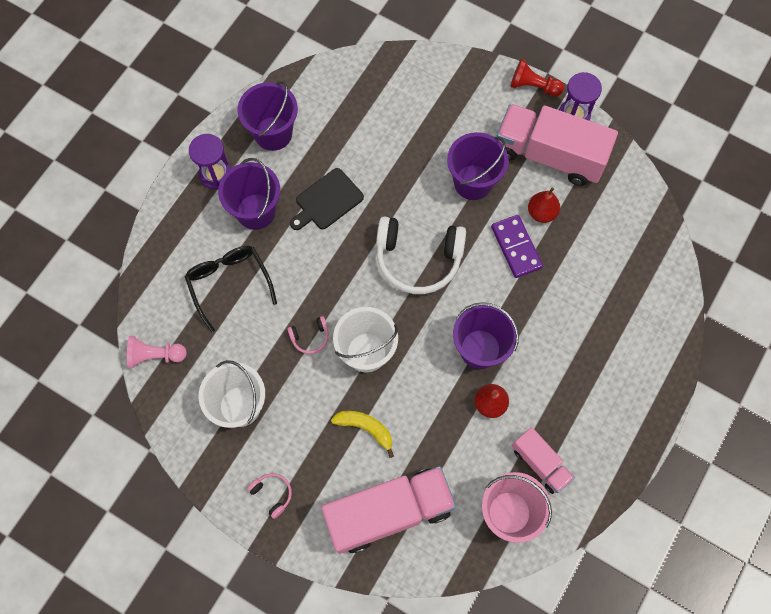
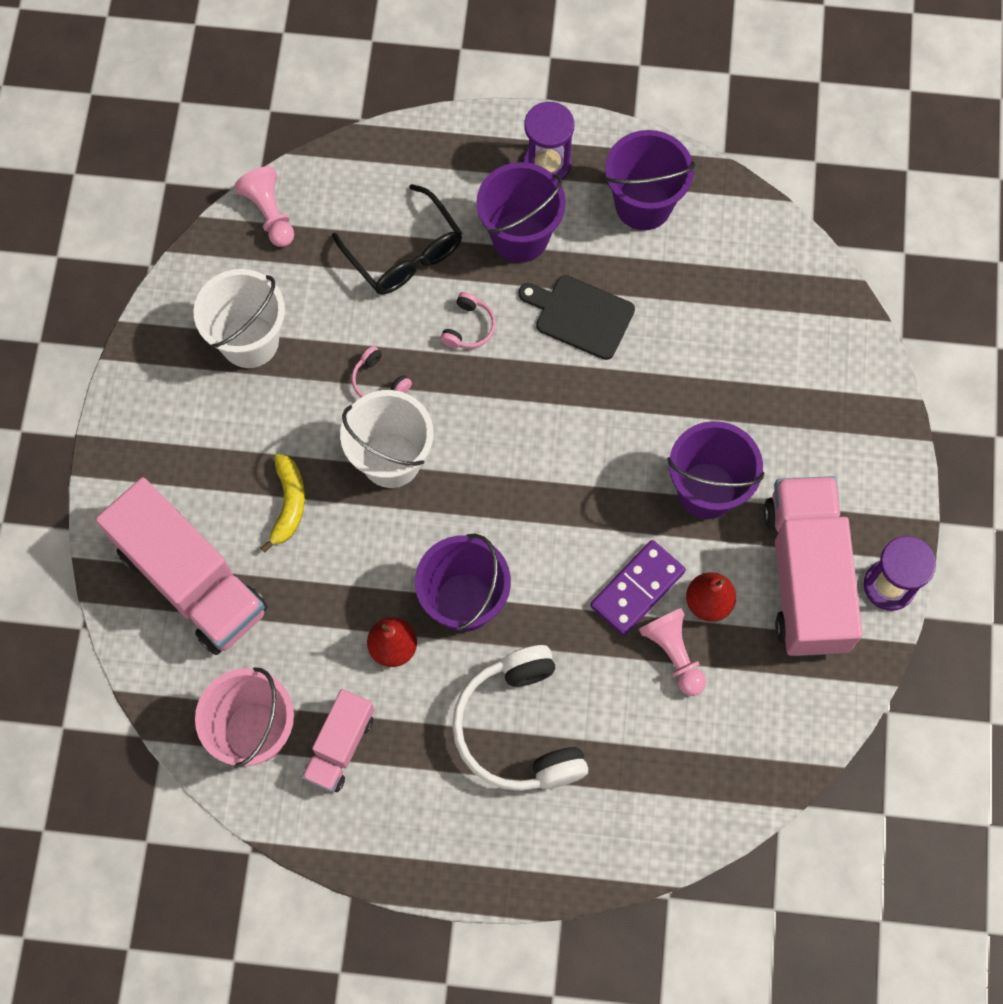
camera: 65 degrees right, 0 degrees up
(229, 284) = (404, 252): black glasses -> black glasses turned 105 degrees clockwise
(272, 494) = (155, 431): pink headphones -> pink headphones (468, 327)
(418, 259) = (555, 467): white headphones -> white headphones (519, 728)
(533, 86) = (905, 510): red pawn -> none
(564, 245) = (673, 654): none -> pink pawn

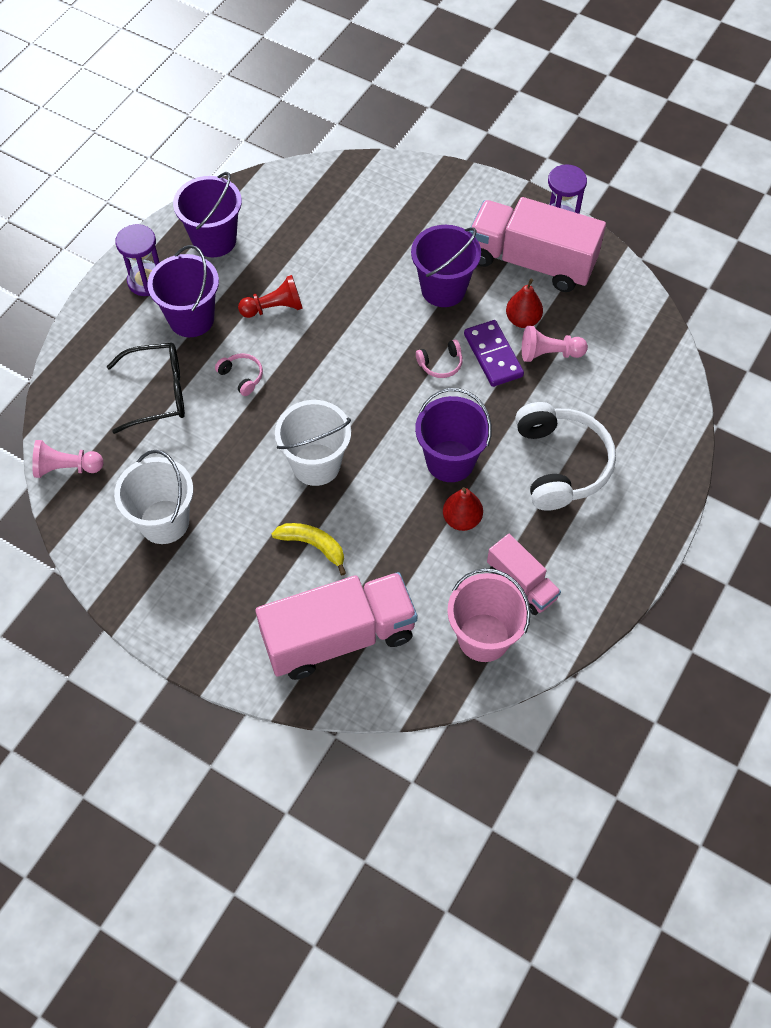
camera: 65 degrees left, 10 degrees down
(379, 382) = (250, 448): pink headphones -> pink headphones (440, 364)
(519, 728) = (560, 464): white headphones -> white headphones turned 105 degrees counterclockwise
(580, 315) = (274, 308): black cutting board -> red pawn

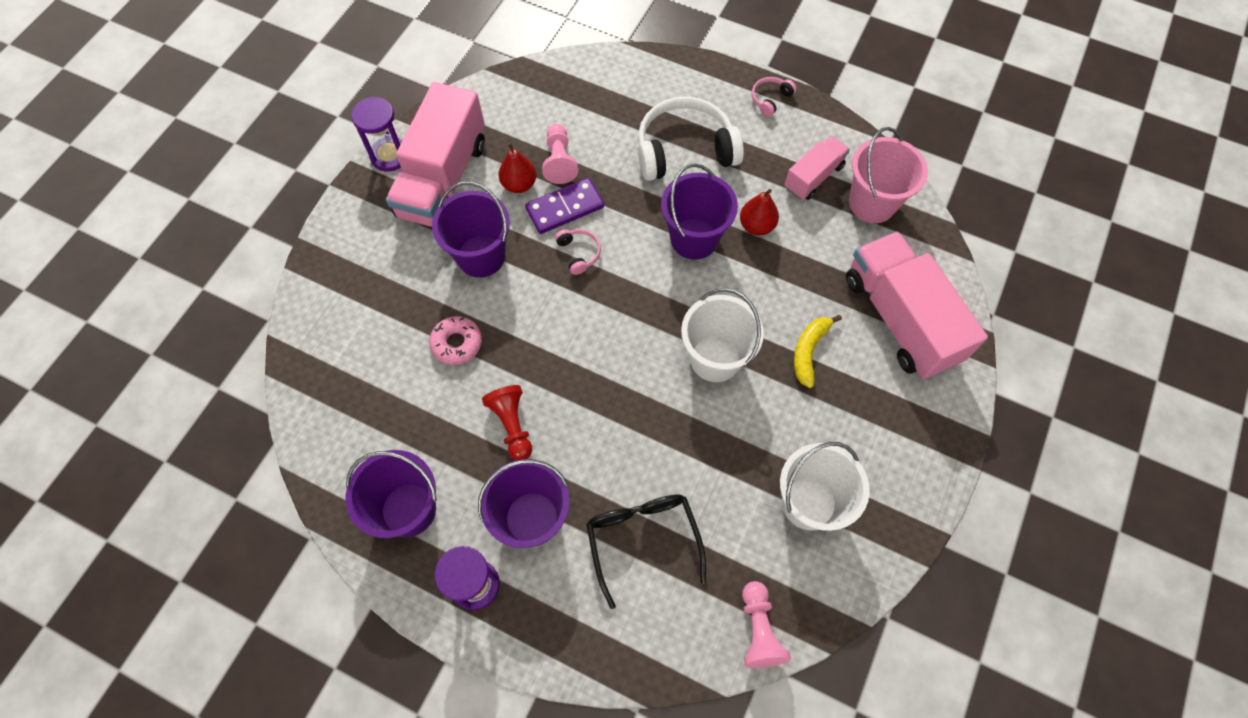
camera: 95 degrees left, 5 degrees up
(242, 377) = (611, 448): pink headphones -> pink headphones (770, 99)
(356, 271) = (457, 343): none -> pink donut

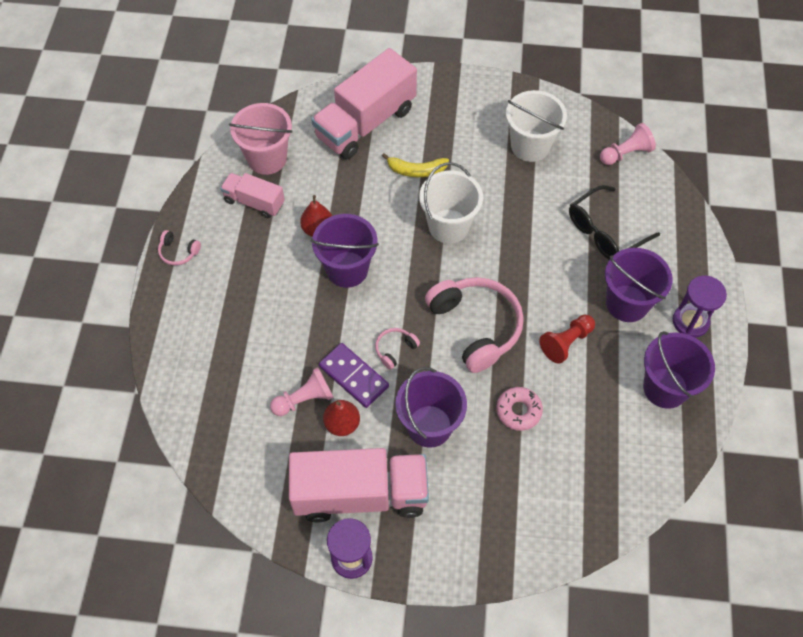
camera: 110 degrees left, 5 degrees down
(572, 339) = (475, 327): none -> pink headphones
(685, 150) = (258, 302): white headphones -> none

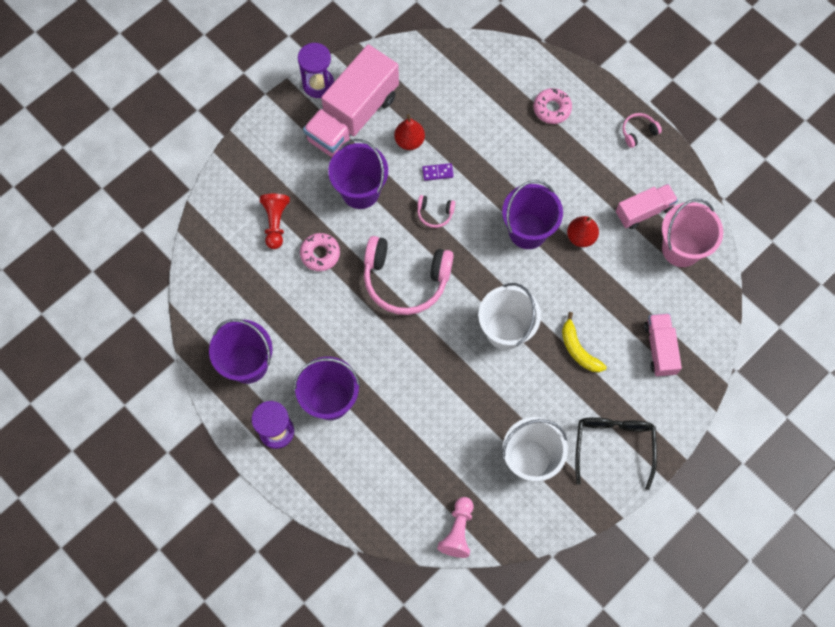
camera: 130 degrees right, 10 degrees up
(208, 332) = (552, 109): none -> pink donut
(304, 399) = (447, 132): pink pawn -> none
(353, 376) = (437, 172): purple domino -> purple domino, size x0.51
(365, 123) = (660, 348): pink truck -> pink truck, size x0.53
(395, 349) = (435, 213): pink headphones -> pink headphones turned 105 degrees clockwise
(416, 170) = (578, 349): yellow banana -> yellow banana turned 75 degrees counterclockwise
(566, 342) = (339, 329): red pawn -> red pawn (275, 223)
(605, 231) = (402, 443): black glasses -> black glasses (613, 446)

